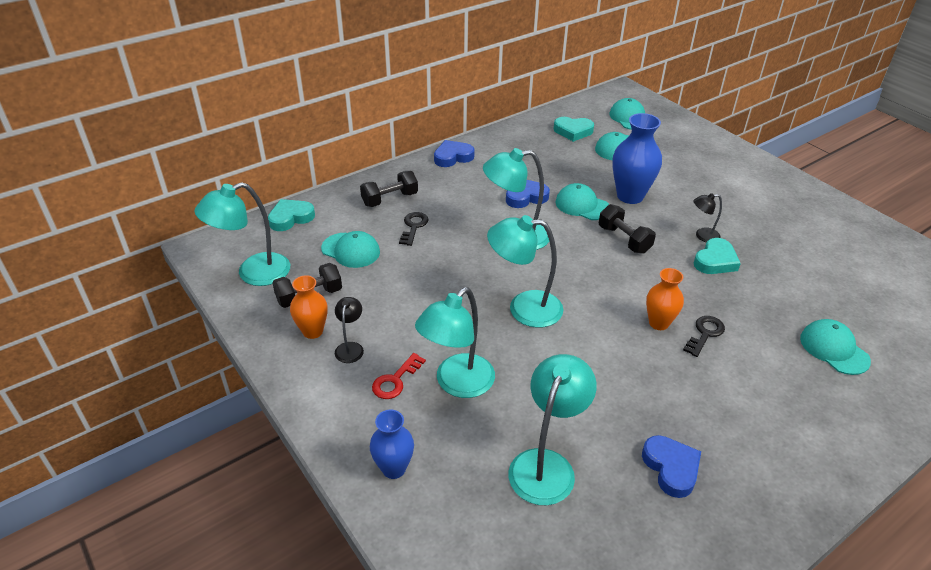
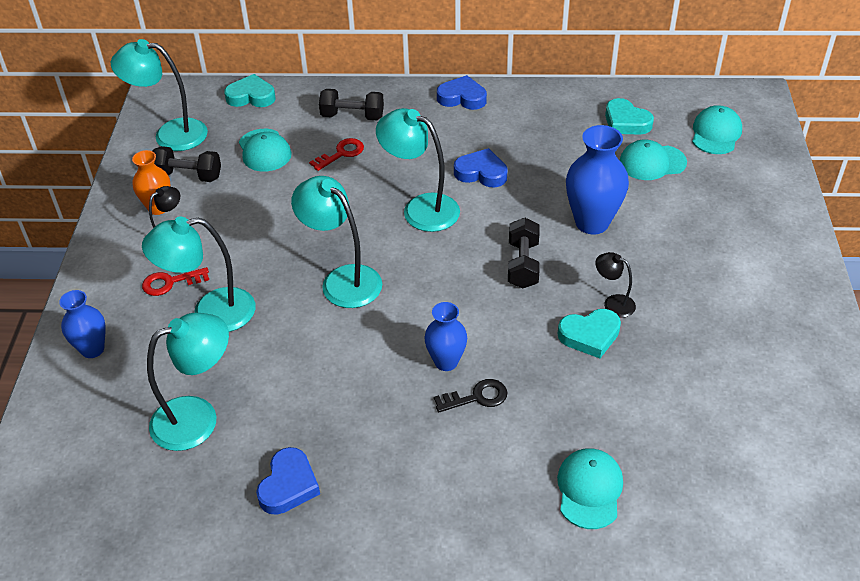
camera: 40 degrees right, 5 degrees up
(413, 227) = (341, 154): black key -> red key
(582, 205) = (527, 208): turquoise cap -> none
(658, 323) = (446, 362): orange vase -> blue vase

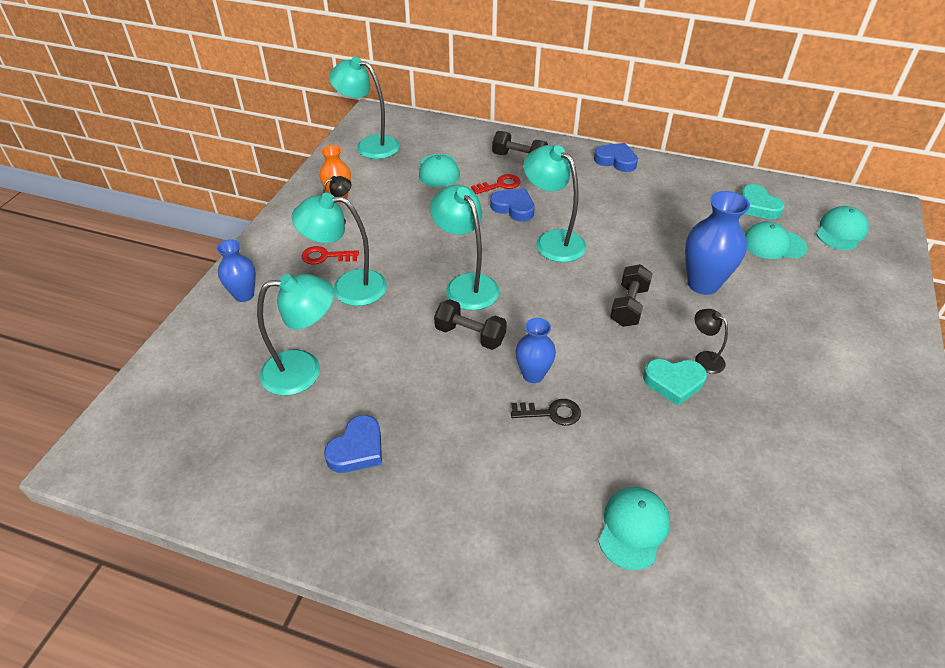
camera: 15 degrees right, 0 degrees up
(188, 176) = (371, 178): black dumbbell -> black dumbbell (470, 335)
(251, 96) = (443, 129): turquoise heart -> none
(481, 173) = (614, 222): blue heart -> blue heart (513, 208)

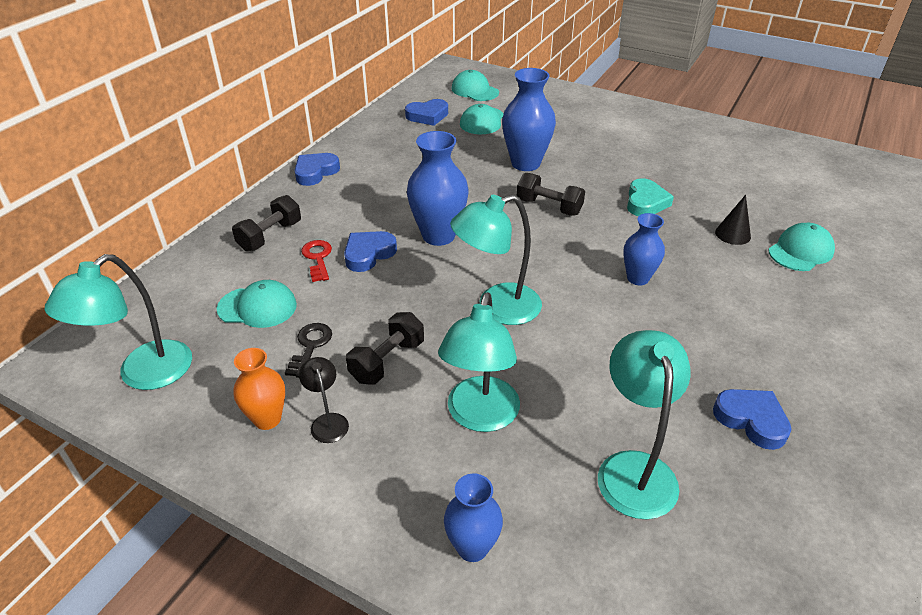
camera: 80 degrees left, 5 degrees down
(325, 256) = (407, 440): red key -> none
(470, 335) = (580, 314): black dumbbell -> black dumbbell (387, 361)
(551, 413) = (686, 274): black key -> black key (310, 346)
(552, 241) = (438, 235): turquoise lamp -> blue vase
(633, 528) = (800, 251): turquoise cap -> turquoise cap turned 105 degrees clockwise
(642, 461) = (732, 234): none -> black cone
(704, 358) = (618, 182): black lamp -> none
(757, 206) = (427, 116): turquoise heart -> blue heart

